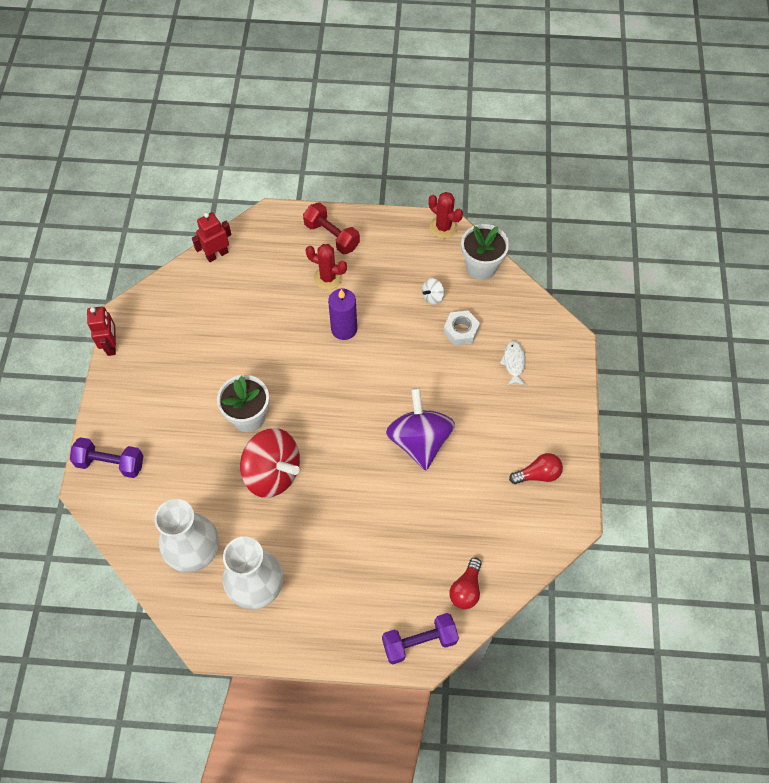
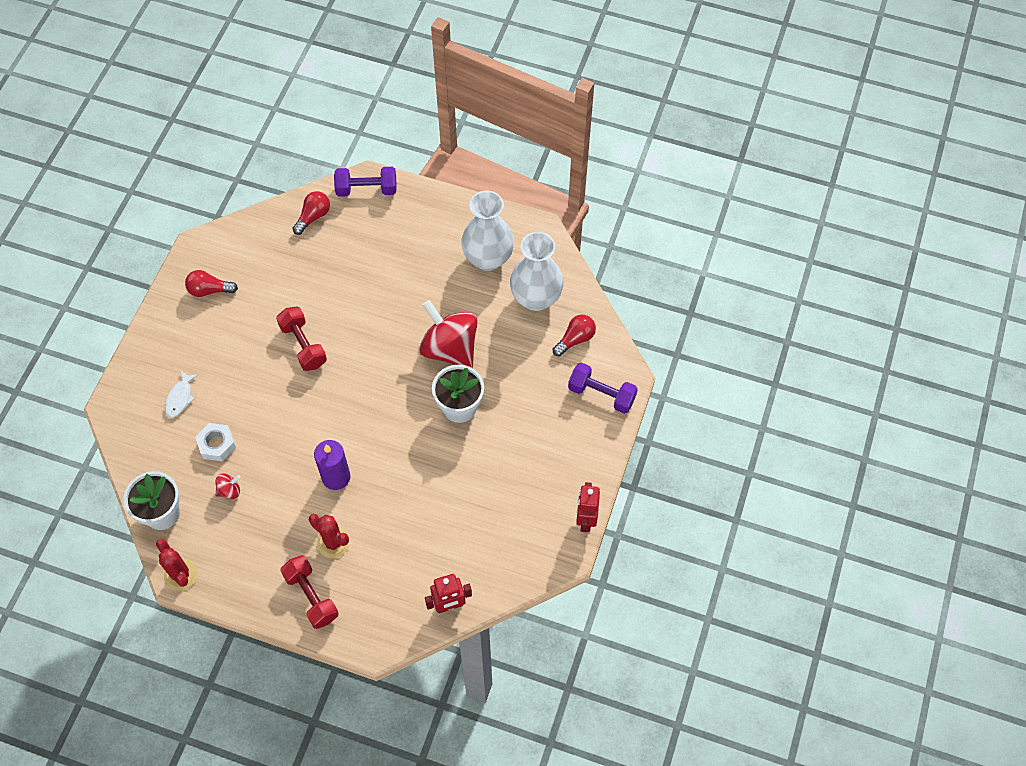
camera: 165 degrees left, 0 degrees up
(145, 515) = (575, 339): none -> red light bulb
(419, 440) = (303, 345): purple spinning top -> red dumbbell
(432, 297) = (229, 490): white spinning top -> red spinning top

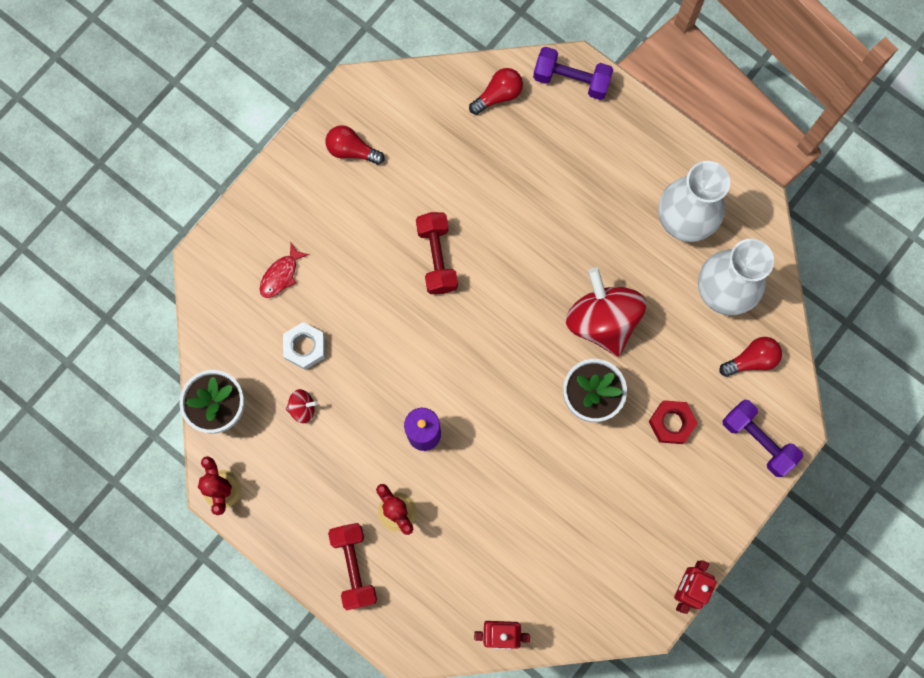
camera: 20 degrees right, 15 degrees up
(180, 397) = (281, 275): white fish -> red fish
(530, 404) = (671, 423): none -> red nut

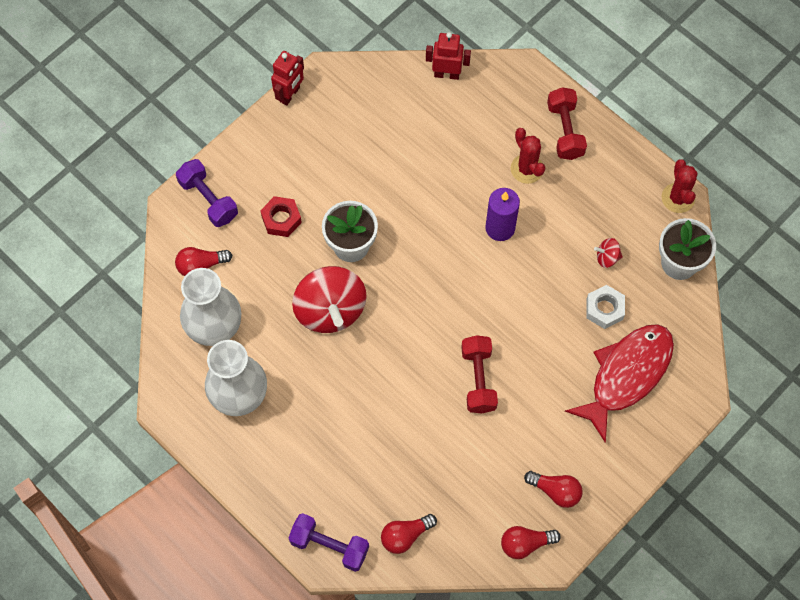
camera: 175 degrees left, 10 degrees down
(281, 275) = (626, 376): red fish -> red fish, size x2.31
(380, 98) = (525, 544): none -> red light bulb

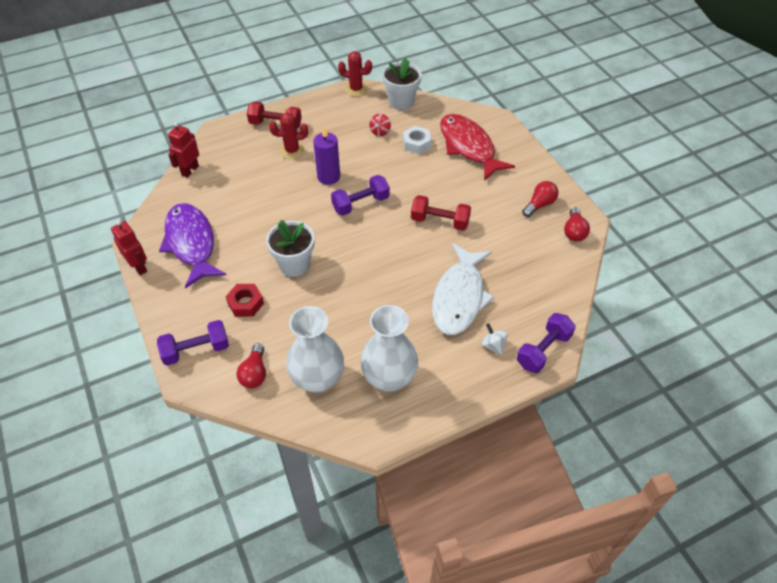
camera: 70 degrees left, 15 degrees down
(317, 490) = (493, 345): none -> white spinning top
(330, 310) = (342, 293): red spinning top -> none
(340, 129) = (191, 243): none -> purple fish
(371, 435) = (459, 297): none -> white fish
(405, 536) = (548, 298): red light bulb -> none
(470, 280) = (360, 203): none -> purple dumbbell

